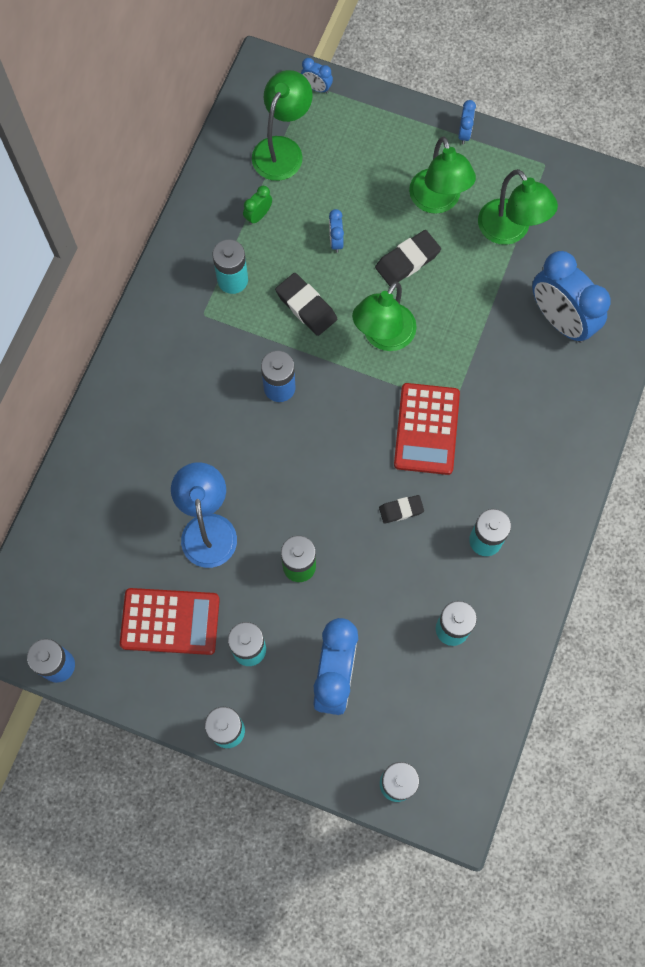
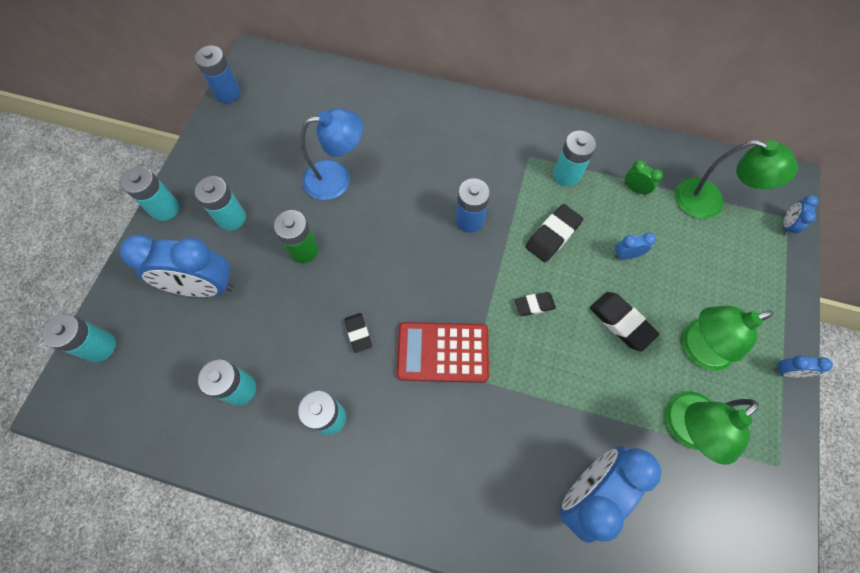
camera: 85 degrees right, 5 degrees down
(170, 621) = (258, 160): red calculator -> none
(383, 337) = (534, 305): green lamp -> black eraser

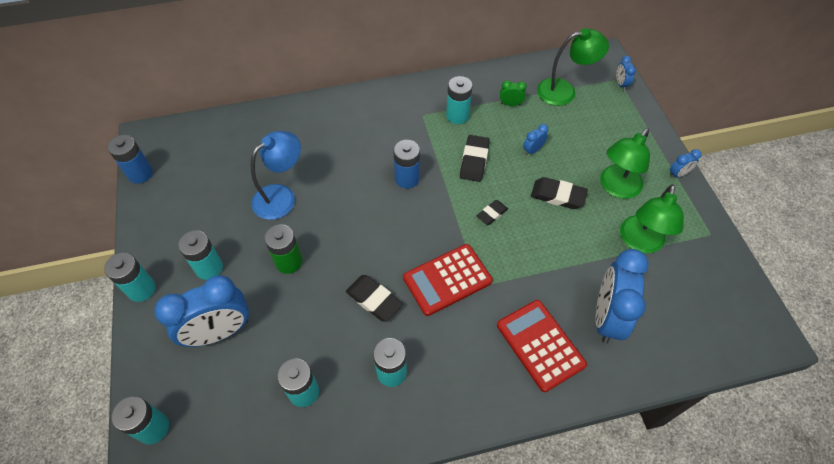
camera: 30 degrees left, 10 degrees down
(358, 333) = (374, 300): black eraser -> black eraser, size x1.59
(494, 479) = (540, 345): none -> red calculator

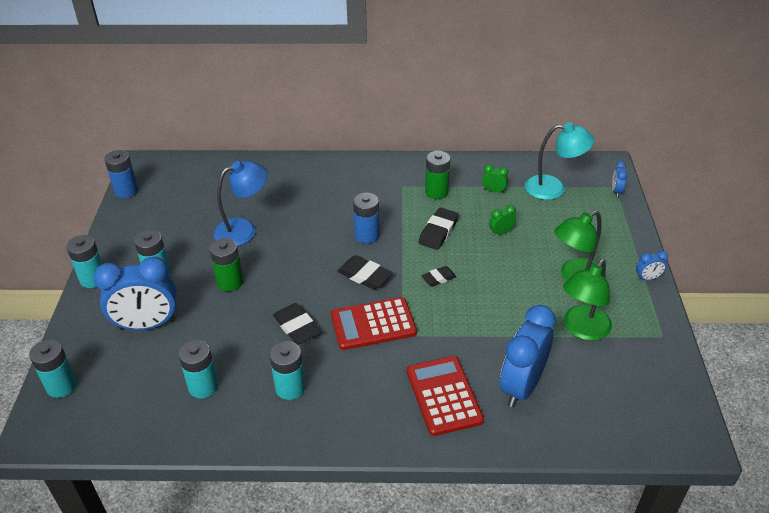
camera: 15 degrees right, 15 degrees down
(457, 115) = (436, 192): turquoise battery -> green battery
(532, 150) = (501, 233): blue clock -> green clock
(557, 196) = (511, 275): black eraser -> black eraser (364, 276)
(564, 91) = (553, 188): green lamp -> turquoise lamp

